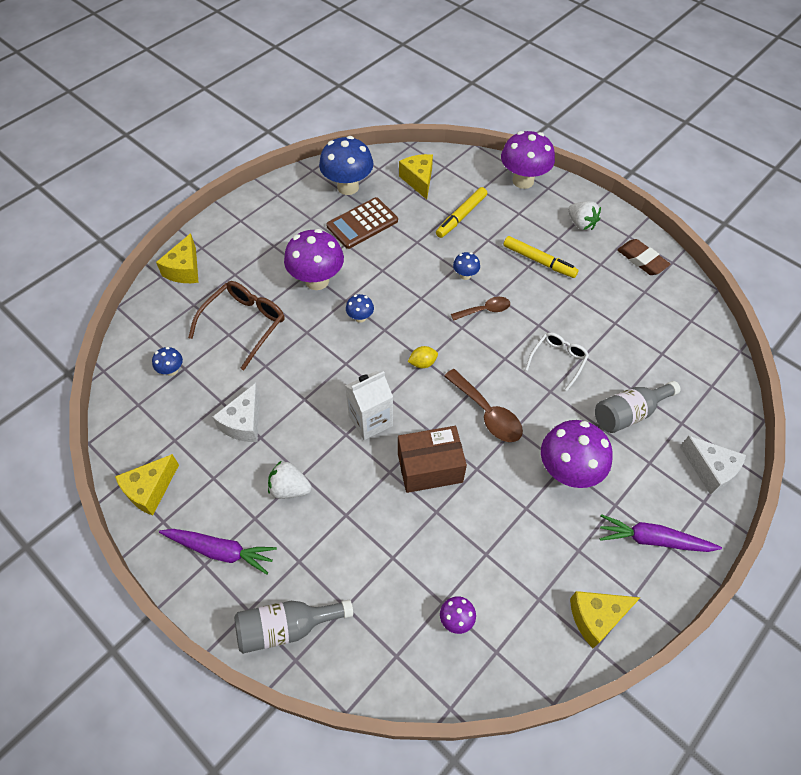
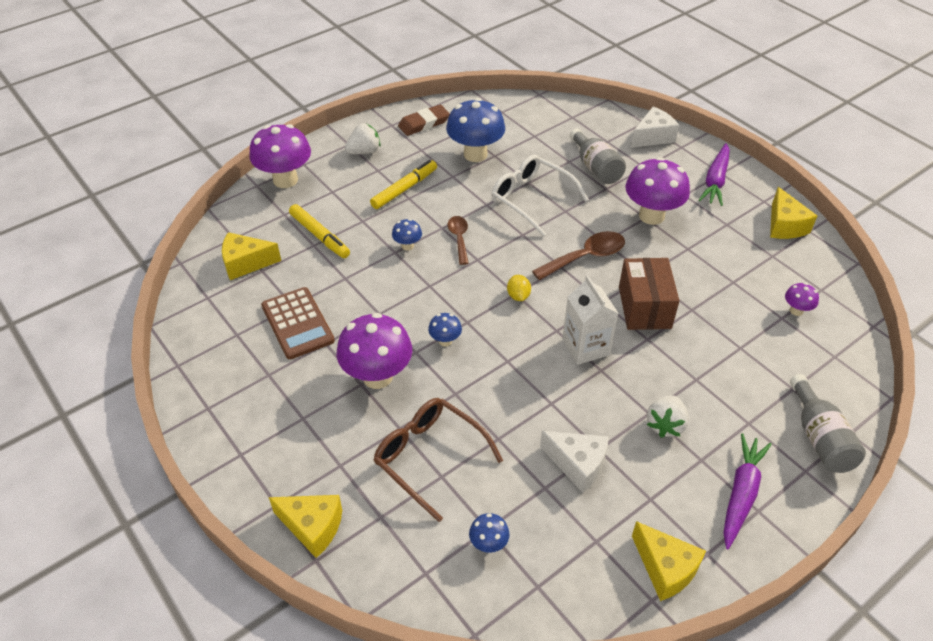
camera: 80 degrees left, 10 degrees down
(348, 187) = (227, 331): blue mushroom -> blue mushroom (475, 154)
(558, 360) = (531, 199): white glasses -> white glasses, size x1.58

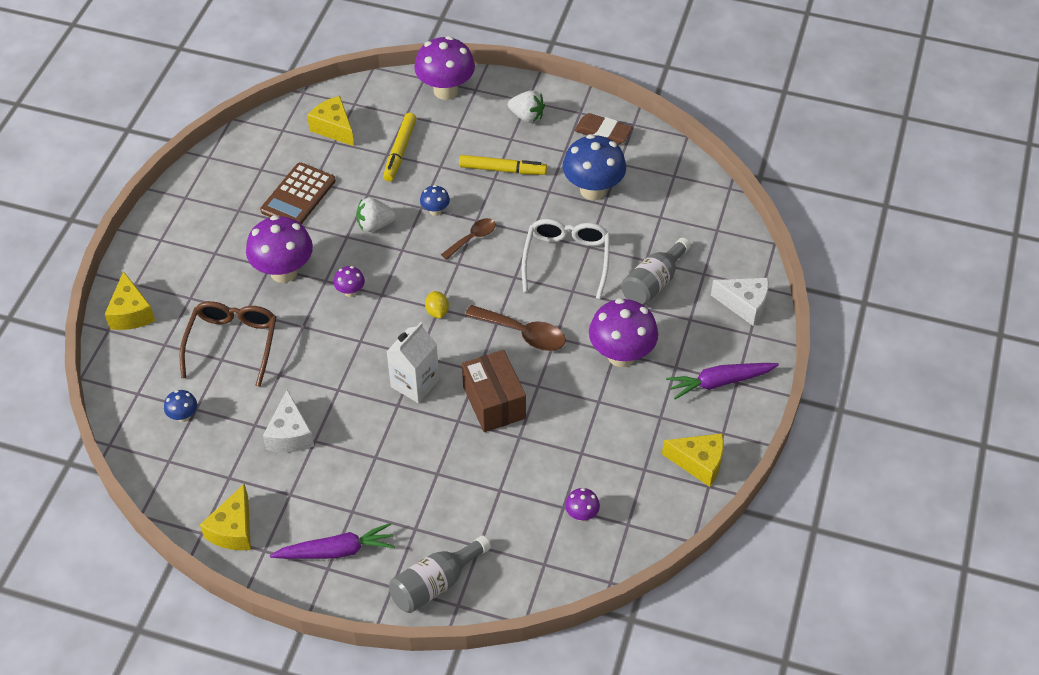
camera: 55 degrees right, 5 degrees up
(445, 341) = (350, 292): blue mushroom -> purple mushroom
(518, 296) = (437, 311): yellow lemon -> yellow lemon turned 60 degrees counterclockwise
(644, 307) = (494, 402): brown box -> brown box turned 75 degrees counterclockwise
(665, 425) = (370, 473): white strawberry -> white strawberry (375, 225)
(784, 225) = (699, 463): yellow cheese -> yellow cheese turned 120 degrees counterclockwise

